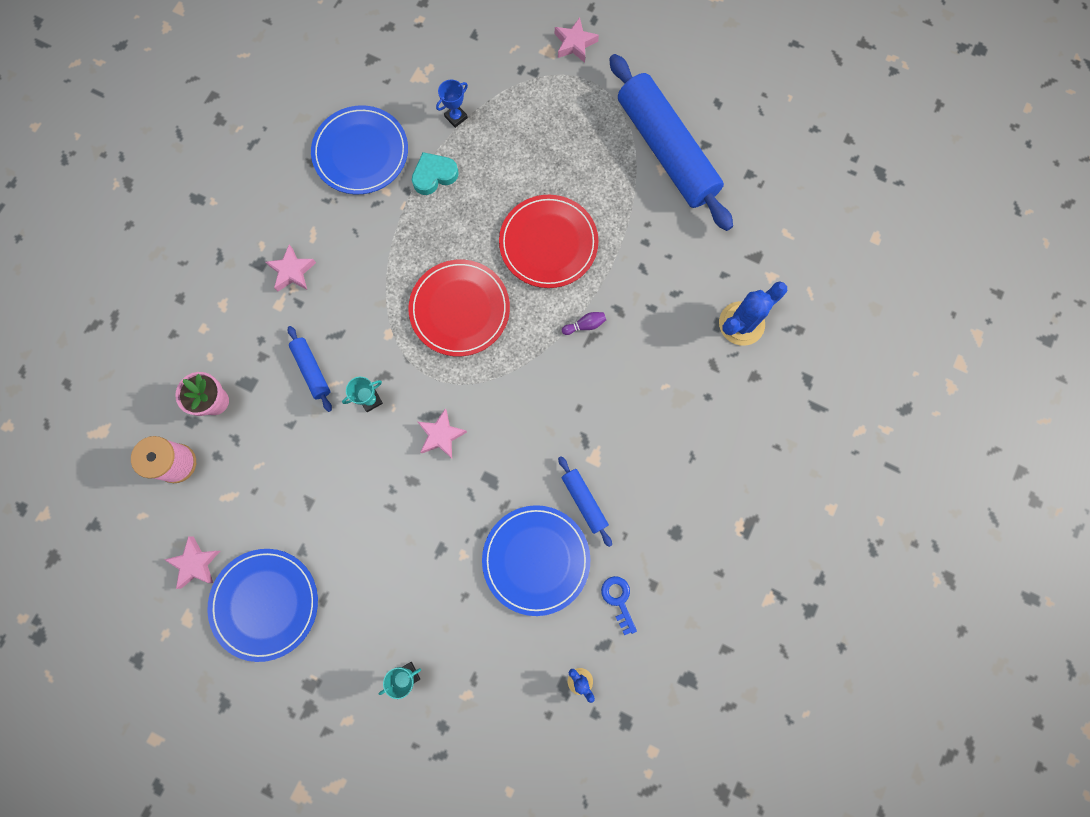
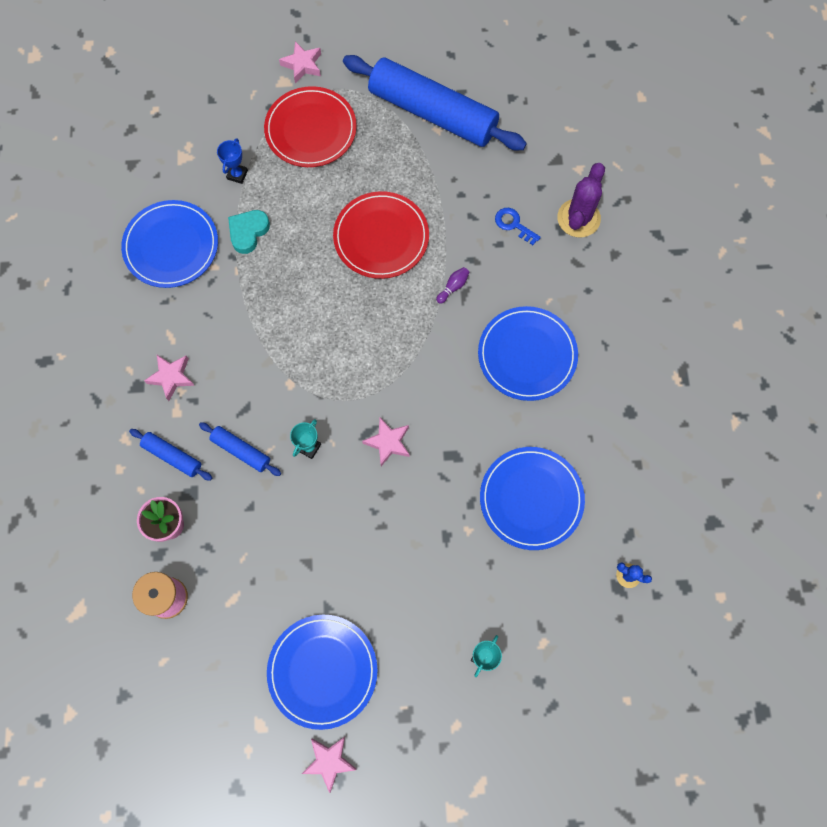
camera: 30 degrees left, 5 degrees down
(195, 563) = (238, 673): pink star -> pink star (329, 761)
(460, 309) = (339, 330): red plate -> red plate (311, 129)
(584, 501) = (541, 429): blue rolling pin -> blue rolling pin (172, 456)
(613, 426) = (527, 355): none -> blue plate
(618, 600) = (618, 492): blue key -> blue key (513, 224)
(741, 323) = (578, 218): blue cactus -> purple cactus

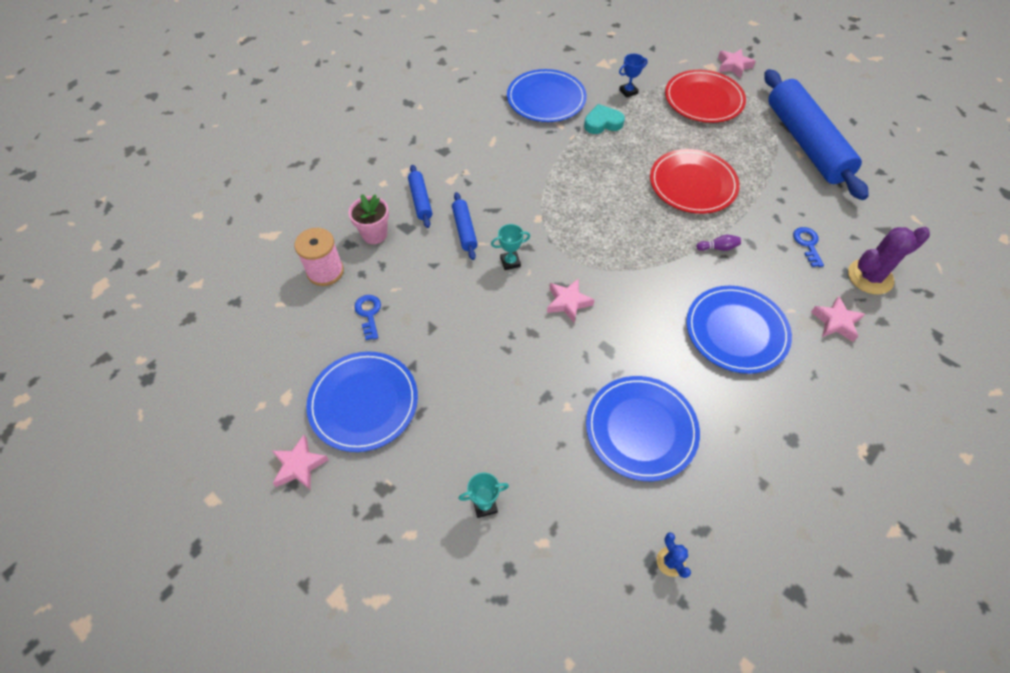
camera: 45 degrees right, 15 degrees down
(171, 377) = (469, 161): pink star -> pink star (836, 322)
(246, 599) = (369, 314): none -> blue key

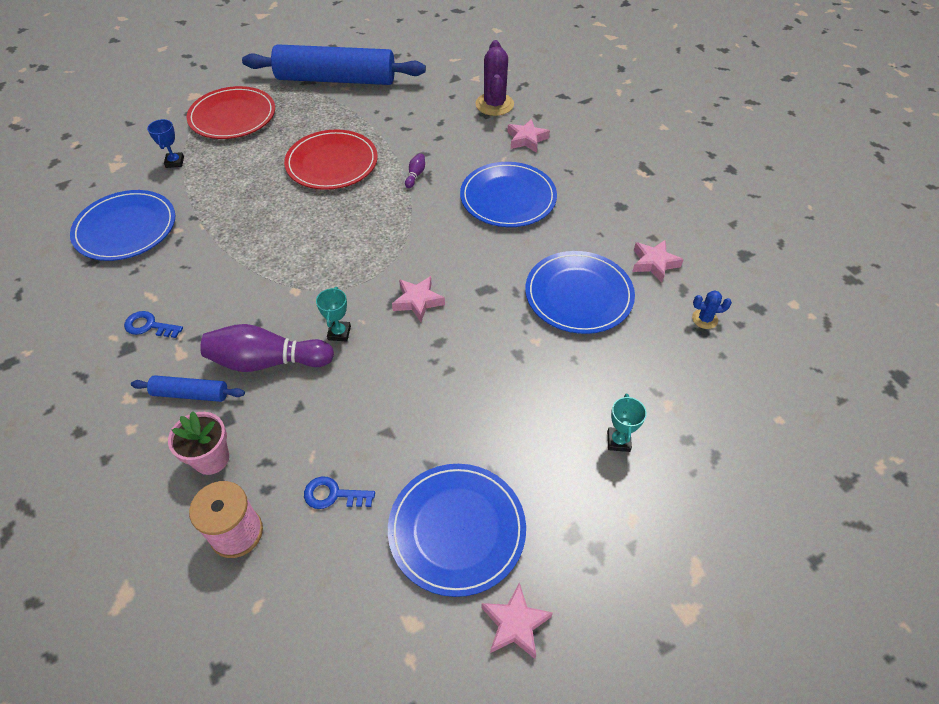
camera: 70 degrees left, 5 degrees down
(464, 230) = (267, 361): blue rolling pin -> purple bowling pin
(602, 123) = (202, 196): turquoise heart -> none
(733, 66) = (207, 82): pink star -> pink star (654, 263)
(807, 244) = (443, 123): blue key -> blue key (149, 326)

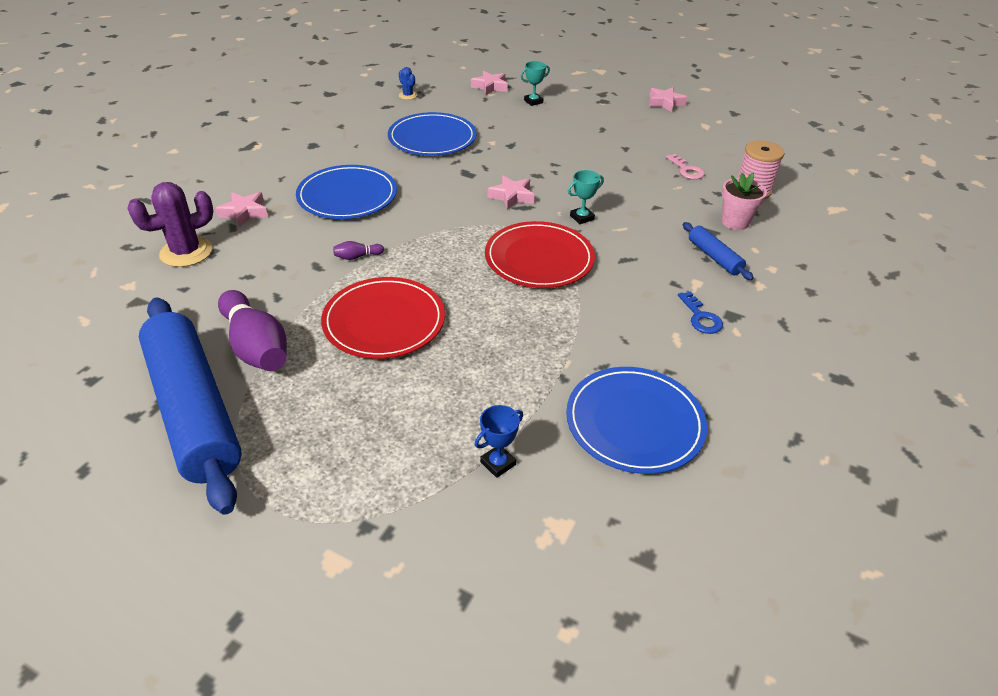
camera: 125 degrees left, 10 degrees down
(232, 116) = (357, 470): red plate -> red plate (539, 258)
(267, 361) = (645, 237): purple bowling pin -> purple bowling pin (256, 346)
(333, 495) = (686, 170): blue key -> pink key
(457, 529) = (647, 129): blue plate -> none
(654, 263) = (370, 120): pink star -> pink star (490, 87)

